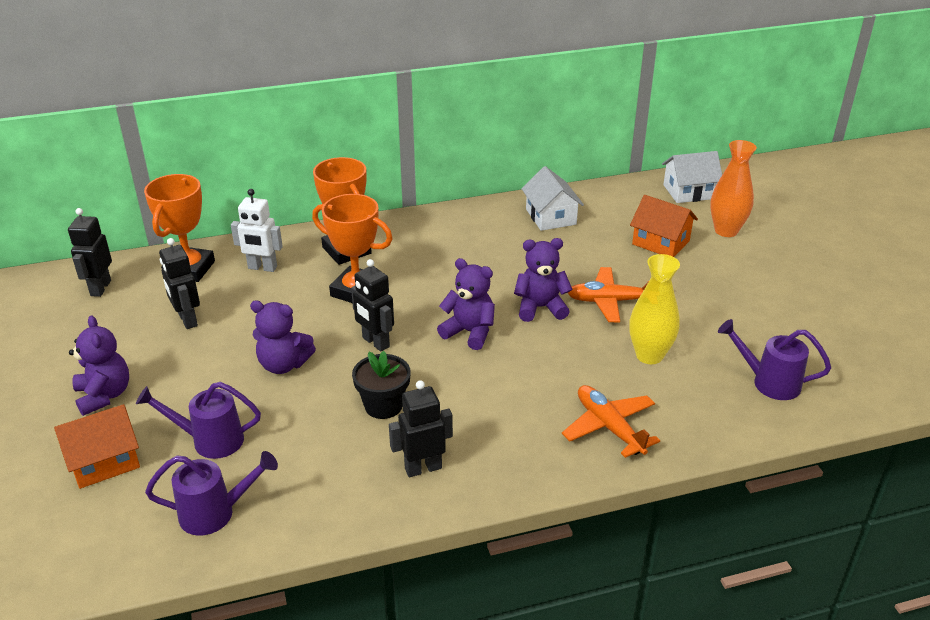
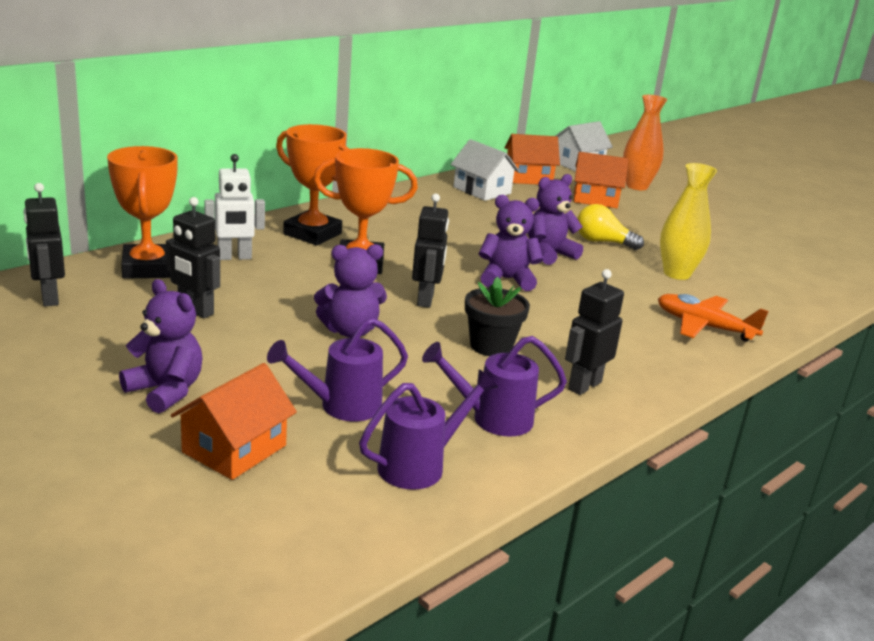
camera: 30 degrees left, 10 degrees down
(375, 342) = (426, 299): black robot -> black robot turned 105 degrees counterclockwise
(610, 301) = (602, 242): orange plane -> yellow light bulb
(615, 205) = (528, 178): none -> orange house
(769, 382) = (784, 277): purple watering can -> purple watering can (493, 419)

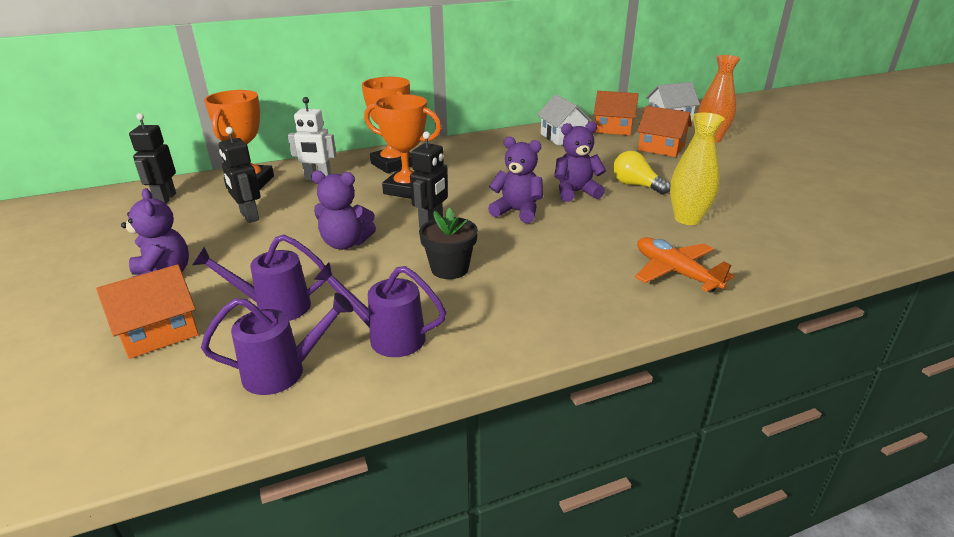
camera: 25 degrees right, 5 degrees up
(584, 385) = (502, 316): black robot -> none

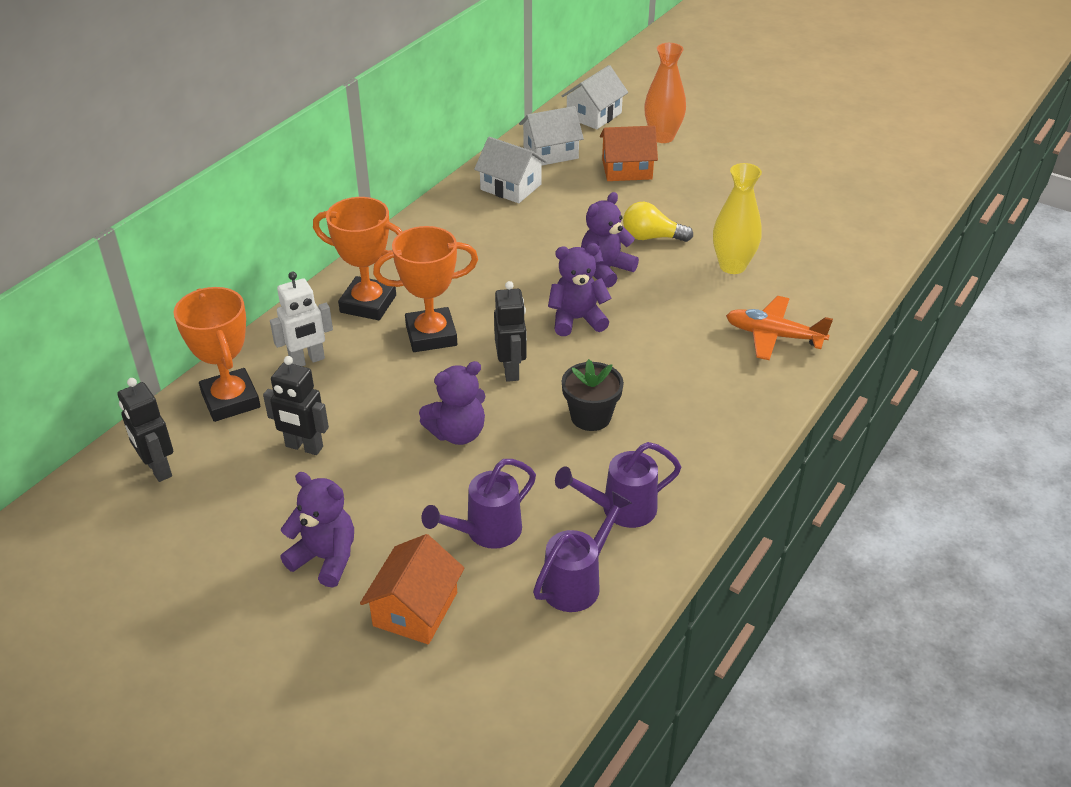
camera: 35 degrees left, 10 degrees up
(613, 129) = (550, 153): orange house -> white house

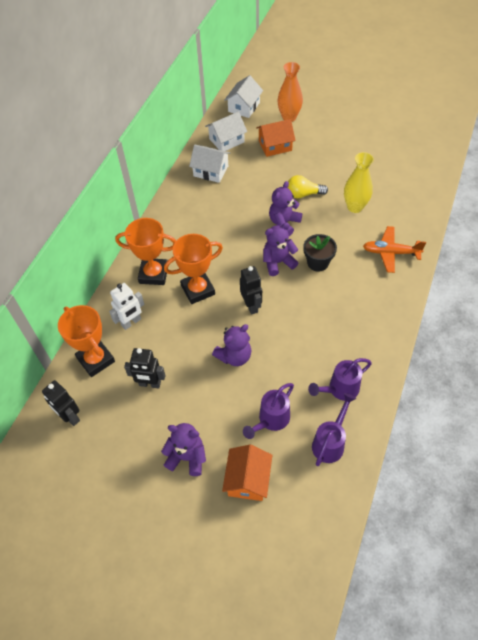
camera: 10 degrees left, 15 degrees up
(591, 417) = (305, 329): black flower pot -> black flower pot (318, 263)

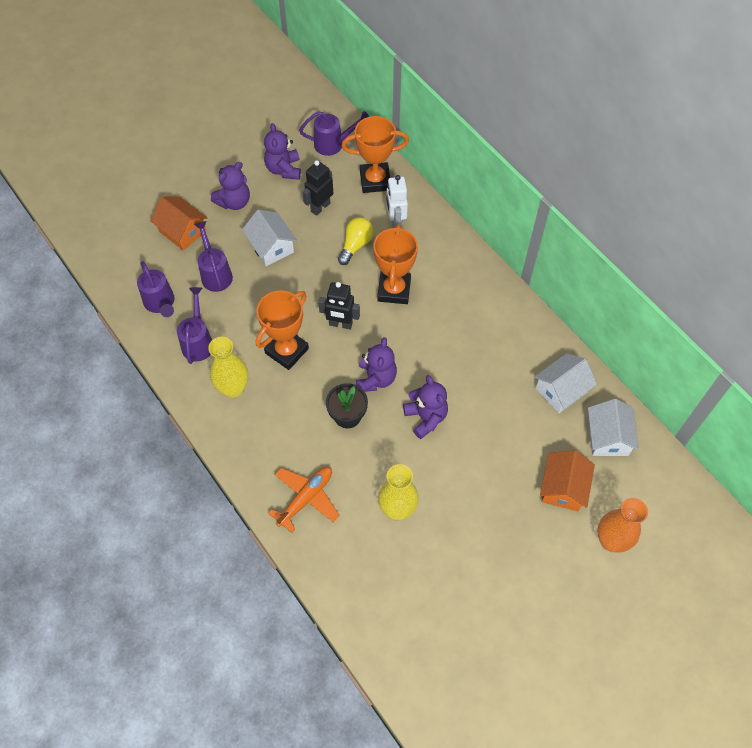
camera: 120 degrees right, 5 degrees up
(70, 417) = (333, 144): black robot -> purple watering can
(153, 274) = (441, 263): orange trophy -> orange trophy (287, 351)
(234, 356) = (297, 280): purple teddy bear -> purple teddy bear (284, 169)
(244, 107) = (666, 496): white house -> white house (271, 247)
(303, 194) = (456, 466): yellow light bulb -> yellow light bulb (356, 245)
(356, 340) = (233, 388): none -> yellow vase

